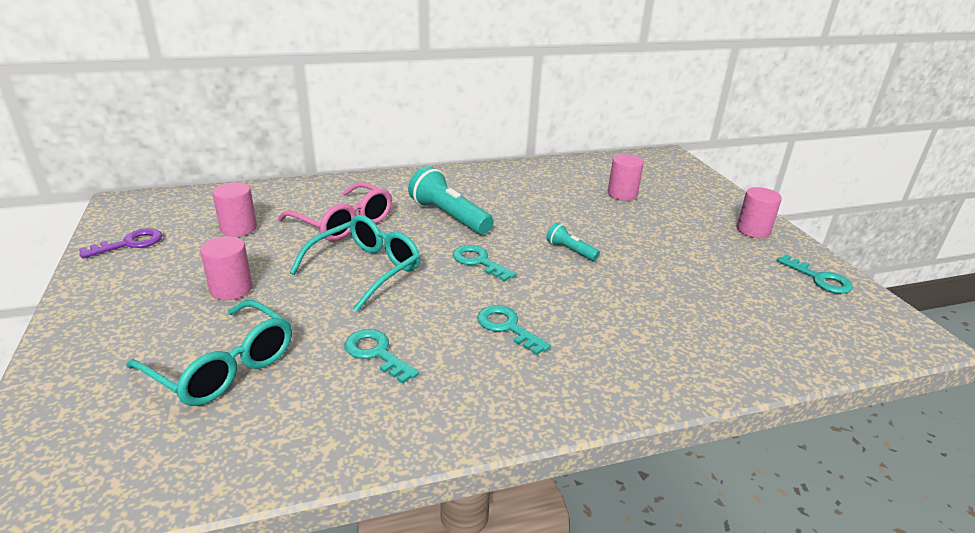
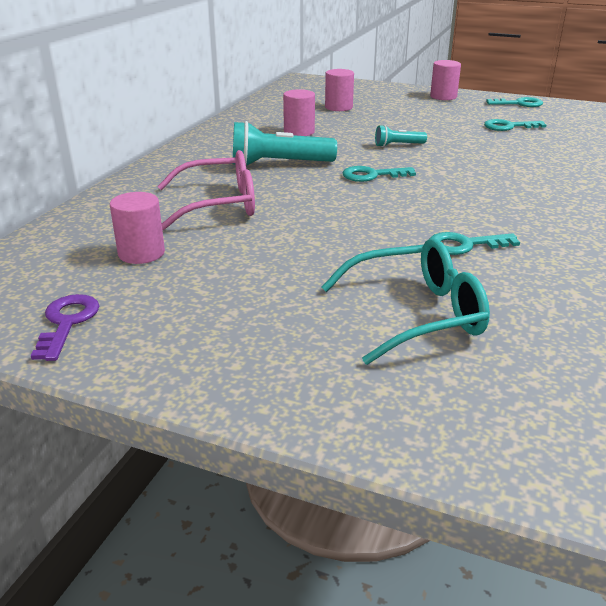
camera: 50 degrees left, 0 degrees up
(231, 289) = (273, 283): pink cylinder -> pink cylinder (299, 132)
(366, 269) = (324, 216): turquoise glasses -> none
(507, 327) = (479, 193): turquoise key -> turquoise key (508, 126)

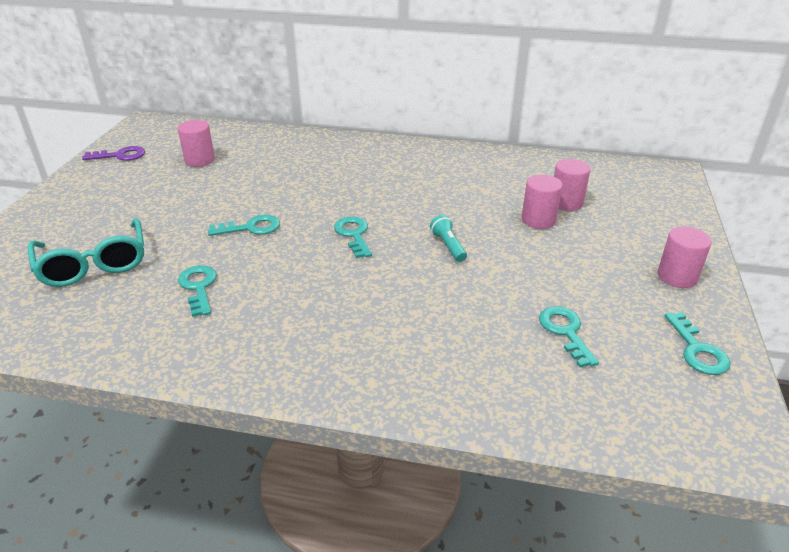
camera: 80 degrees right, 5 degrees up
(219, 204) = (279, 173): pink glasses -> none
(278, 164) = (370, 187): turquoise flashlight -> none
(299, 132) = (465, 188): pink cylinder -> pink cylinder (538, 220)
(346, 219) = (251, 228): none -> turquoise key

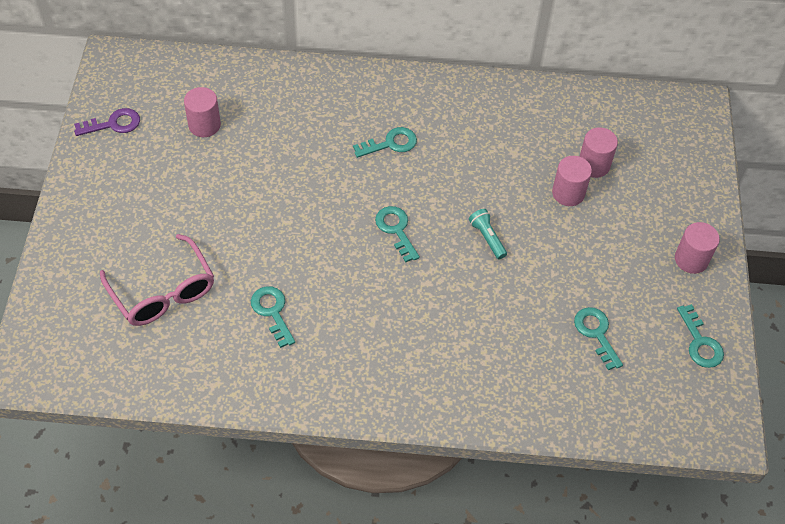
camera: 10 degrees left, 20 degrees up
(94, 264) = (163, 292): turquoise glasses -> pink glasses
(251, 228) = (295, 228): turquoise key -> turquoise key (391, 143)

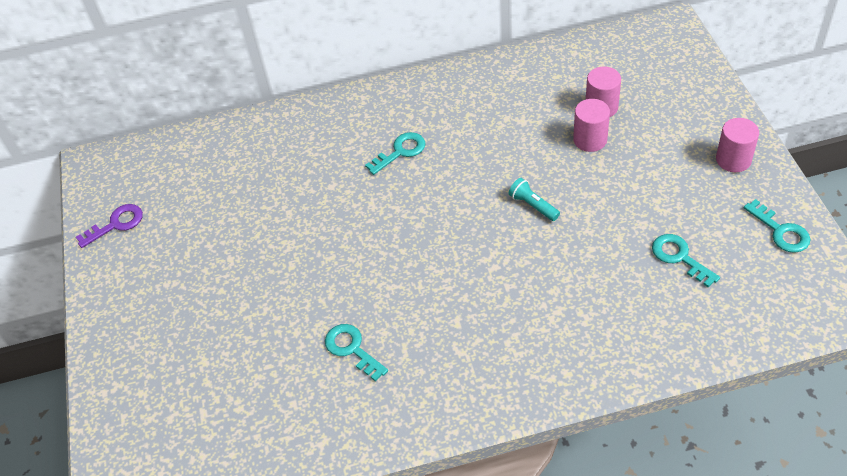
camera: 10 degrees left, 5 degrees down
(163, 292) = (231, 369): pink glasses -> none
(204, 125) = (209, 195): pink cylinder -> none
(396, 229) = (441, 228): turquoise key -> none

